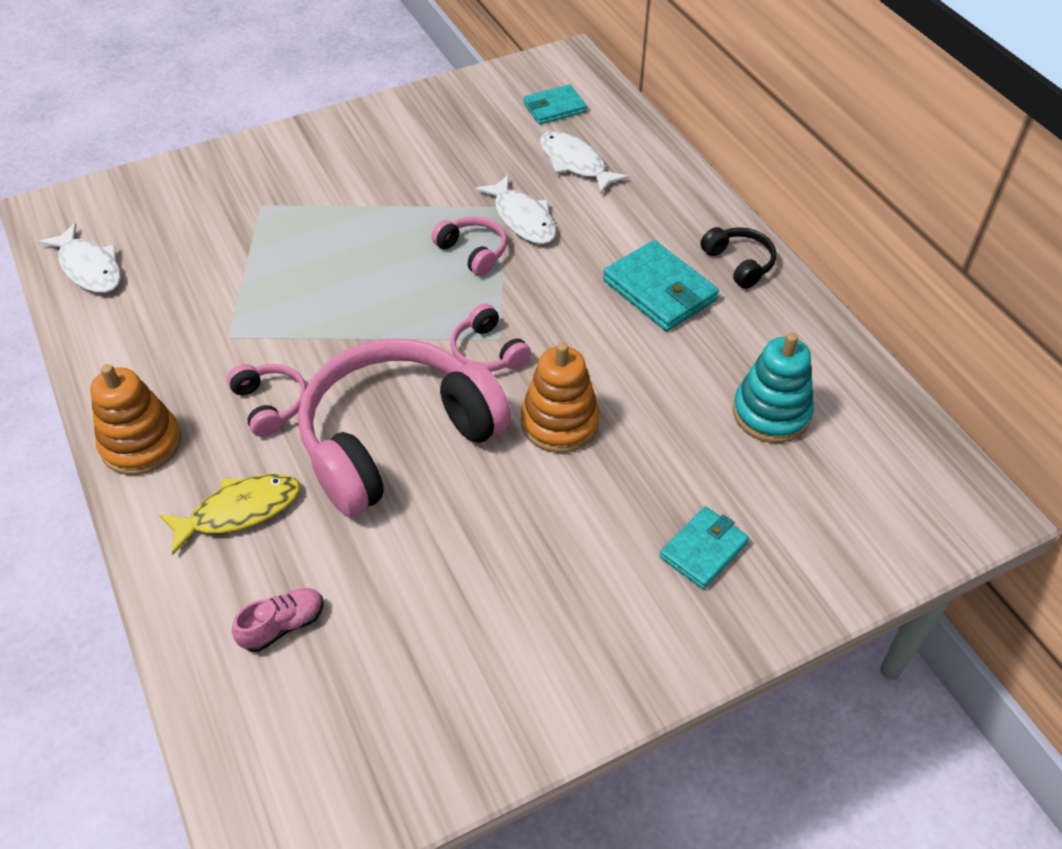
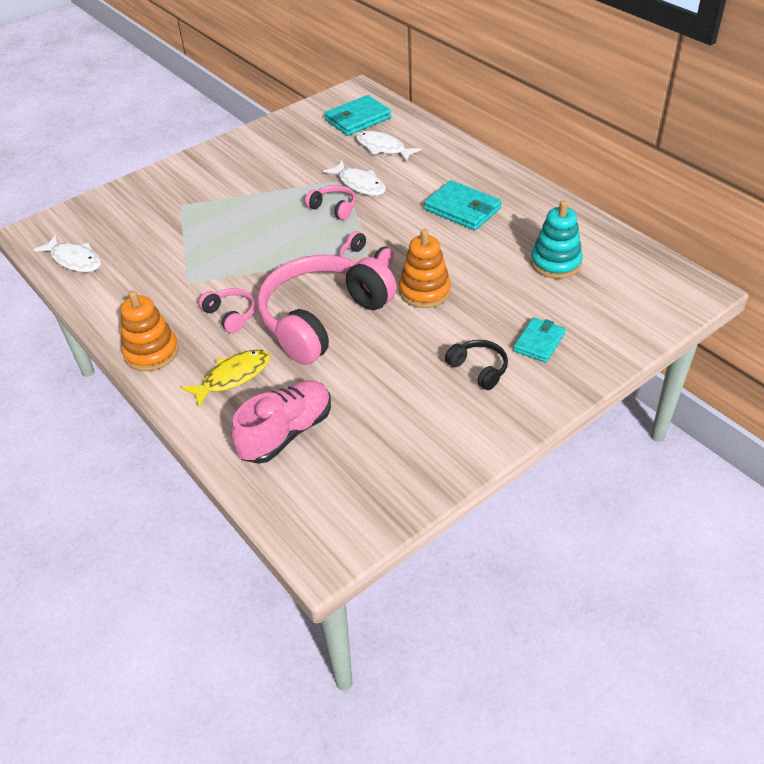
camera: 10 degrees left, 5 degrees down
(283, 626) = (286, 433): pink shoe -> pink shoe, size x1.89
(554, 108) = (358, 119): turquoise wallet -> turquoise wallet, size x1.54
(739, 263) = (507, 186): black headphones -> black headphones (478, 369)

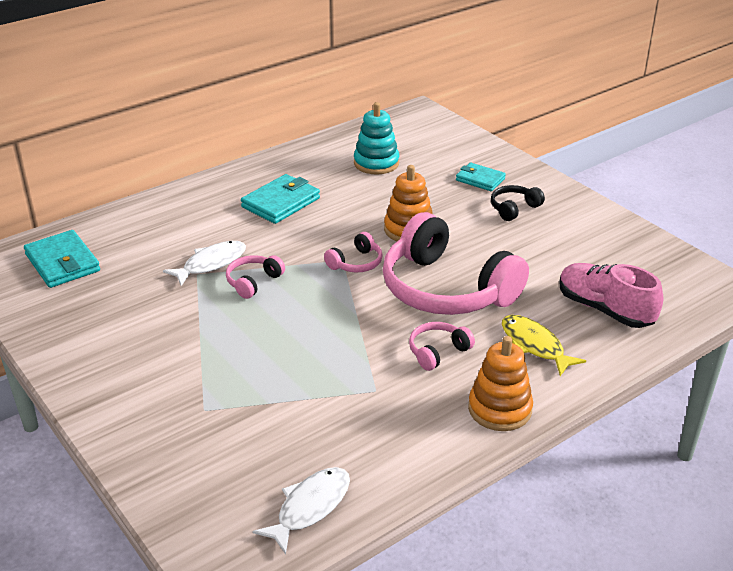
camera: 90 degrees left, 10 degrees down
(383, 148) = (141, 246): white fish -> none

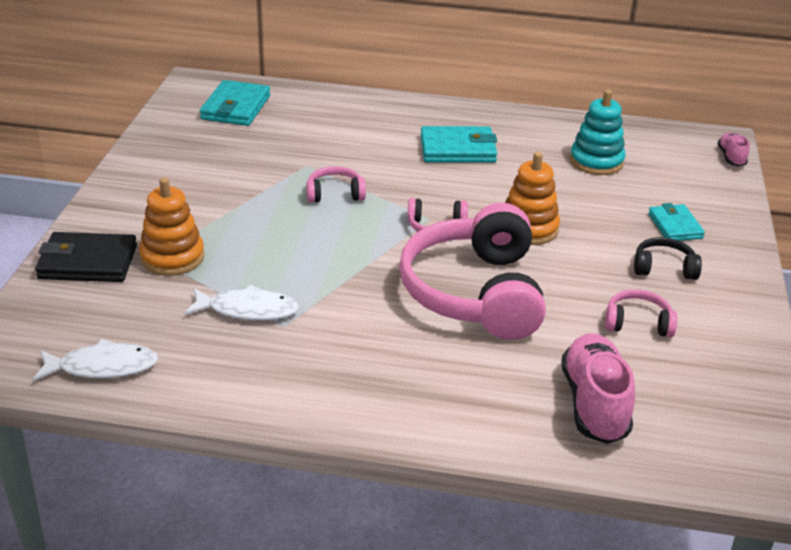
camera: 45 degrees right, 0 degrees up
(161, 449) = (88, 262): none -> black wallet
(211, 264) = (328, 164): white fish -> white fish (247, 310)
(438, 352) = (380, 333): pink headphones -> pink headphones (638, 323)
(442, 120) = (731, 157): none -> pink shoe
(499, 409) = (349, 409): orange stacking toy -> orange stacking toy (172, 257)
(534, 345) = (470, 385): yellow fish -> none

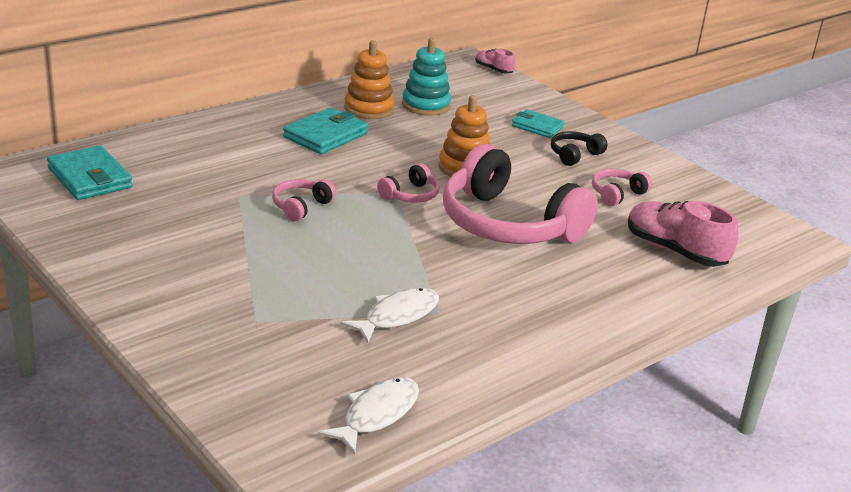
camera: 50 degrees left, 5 degrees down
(88, 262) = (212, 355): black wallet -> none
(172, 257) = (272, 313): orange stacking toy -> orange stacking toy (369, 109)

